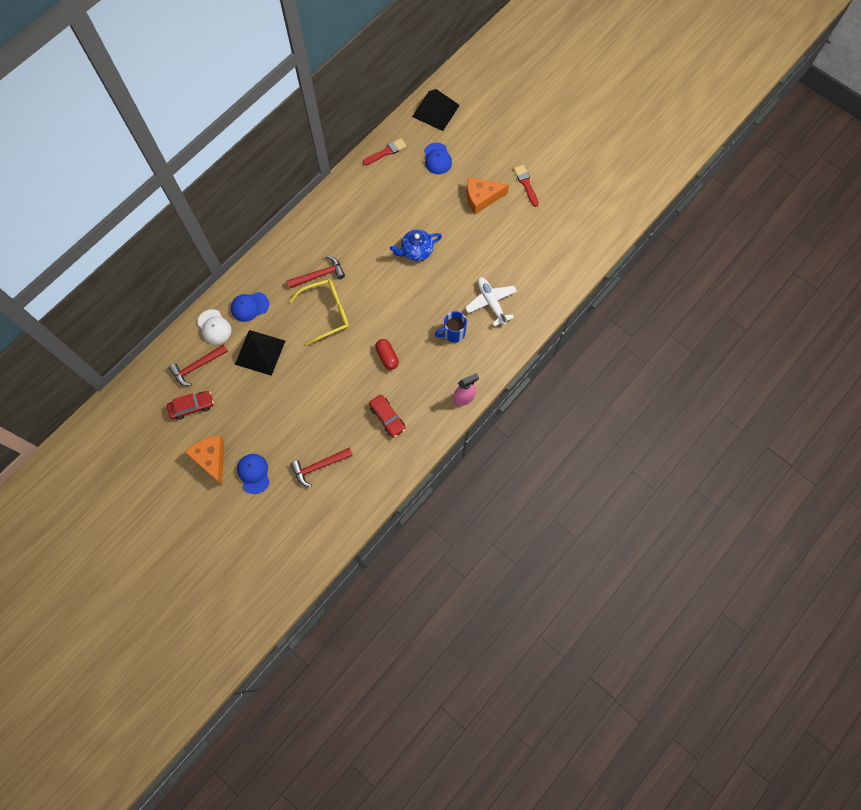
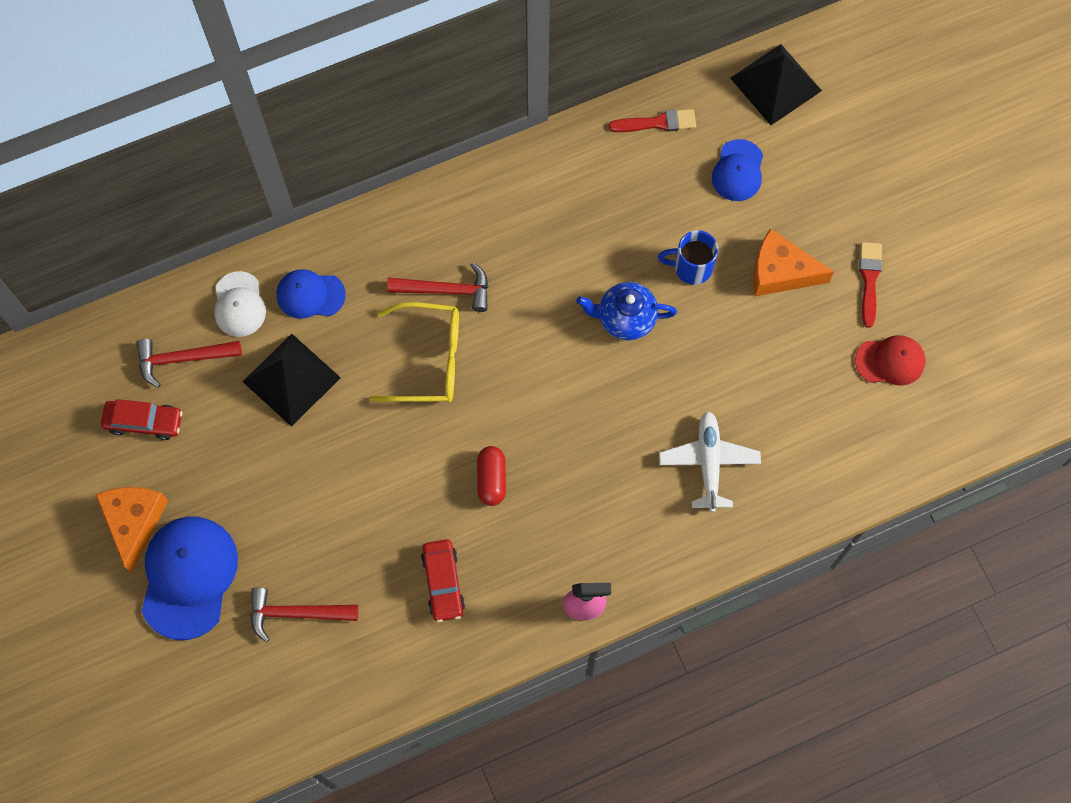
camera: 25 degrees right, 0 degrees up
(253, 473) = (188, 577): blue cap -> blue cap, size x1.71
(453, 333) = (619, 488): blue mug -> blue mug (691, 267)
(554, 218) = (890, 361): none -> red cap

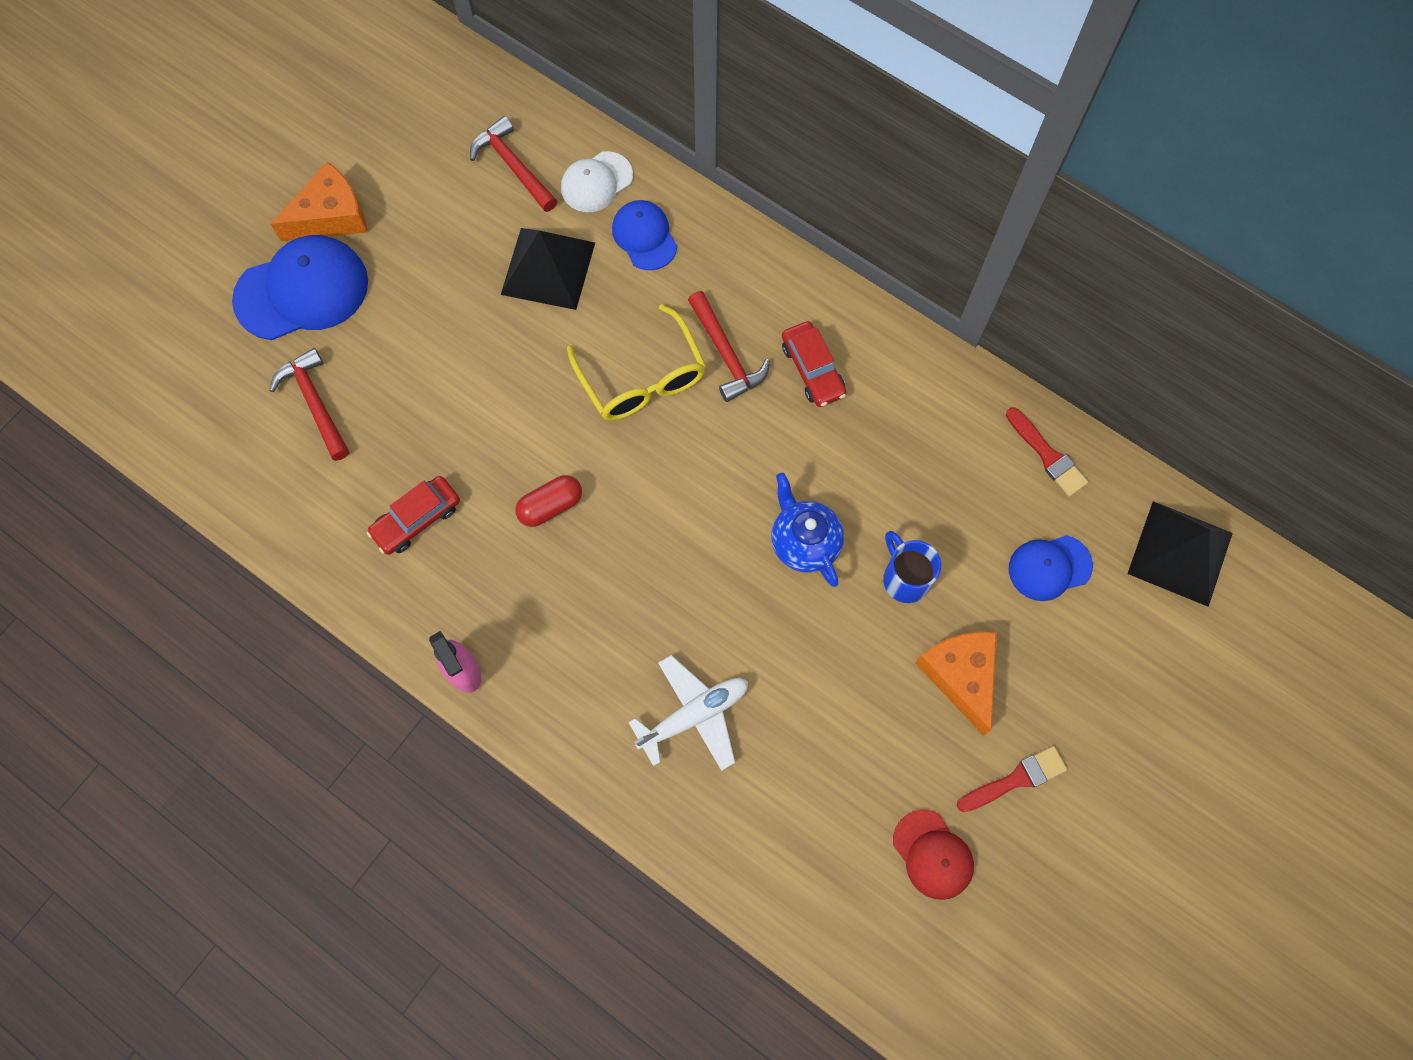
camera: 60 degrees right, 0 degrees up
(144, 422) = (432, 170): red car -> red car (812, 369)

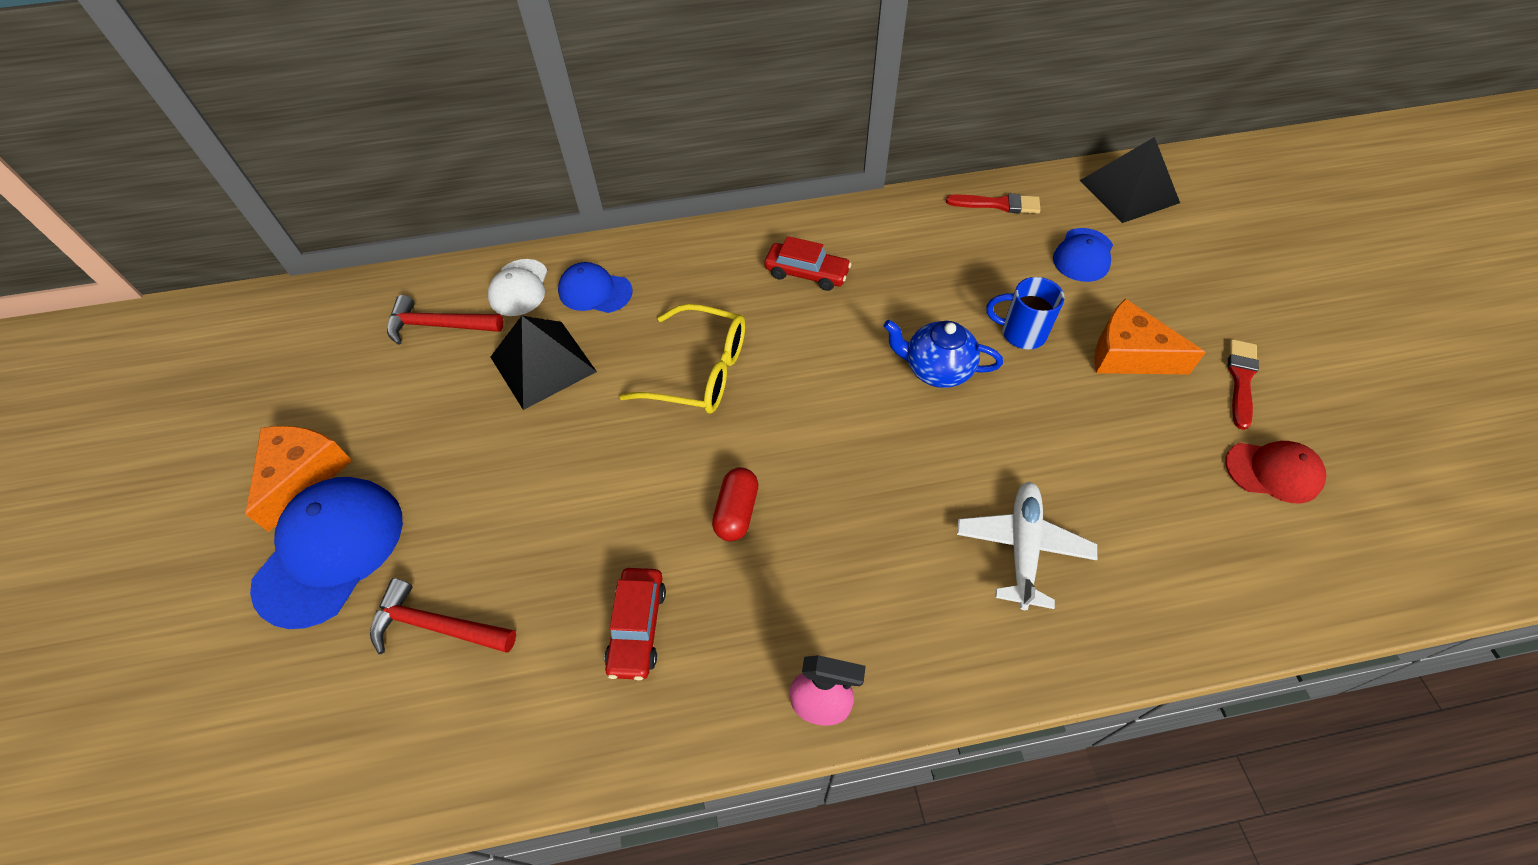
camera: 45 degrees left, 15 degrees down
(726, 354) = (740, 310): red hammer -> none

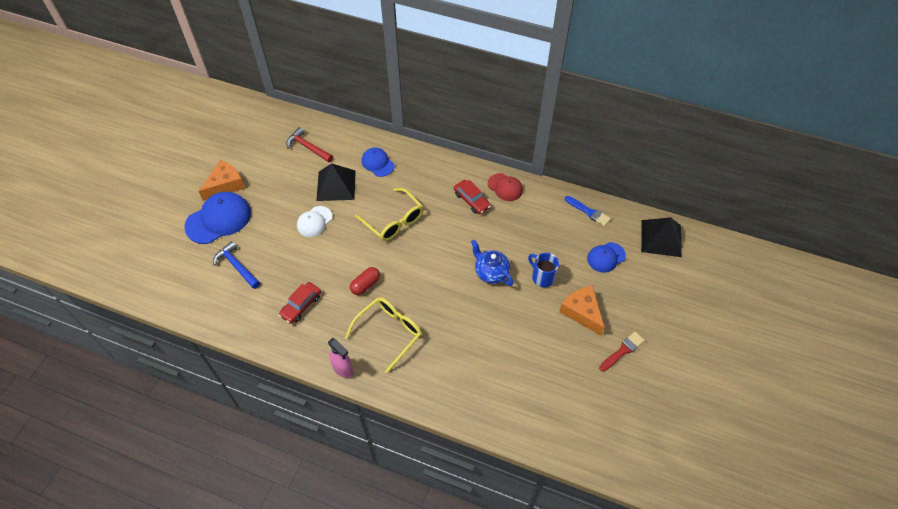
camera: 30 degrees right, 0 degrees up
(436, 626) = (237, 266): red hammer -> blue hammer
(519, 288) = (349, 146): white cap -> white cap (314, 221)
(852, 577) = (389, 333): none -> yellow glasses
(998, 204) = (588, 212): red brush -> blue brush
(1022, 547) = (462, 360): white plane -> none
(1273, 472) = (596, 394): red cap -> red cap (505, 187)

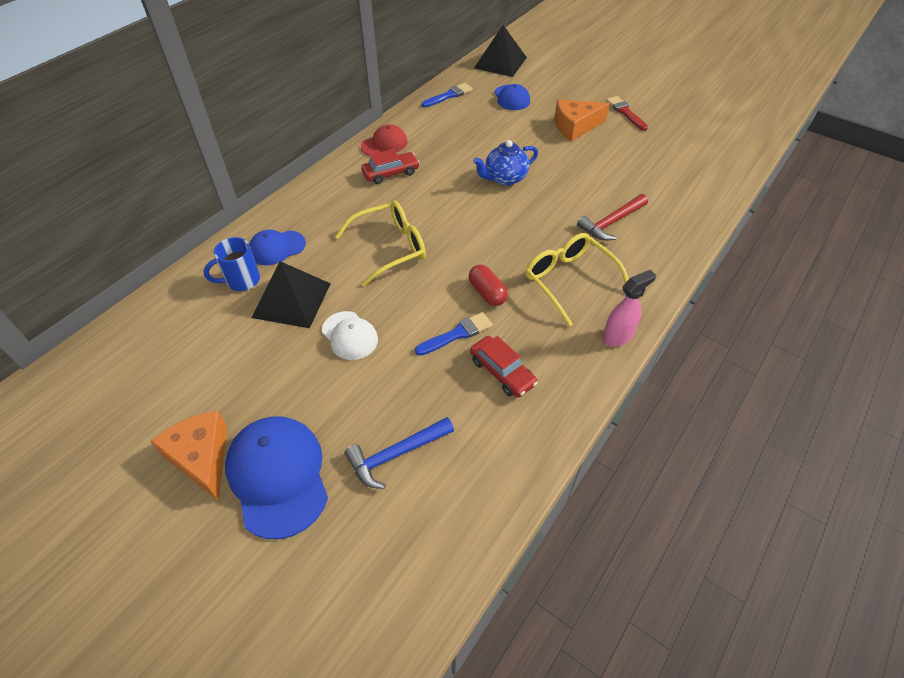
camera: 75 degrees left, 5 degrees down
(308, 147) = (191, 324): red hammer -> red hammer (611, 223)
(326, 276) = (457, 334): none -> blue brush
(542, 277) = (523, 143): blue mug -> blue mug (242, 281)

